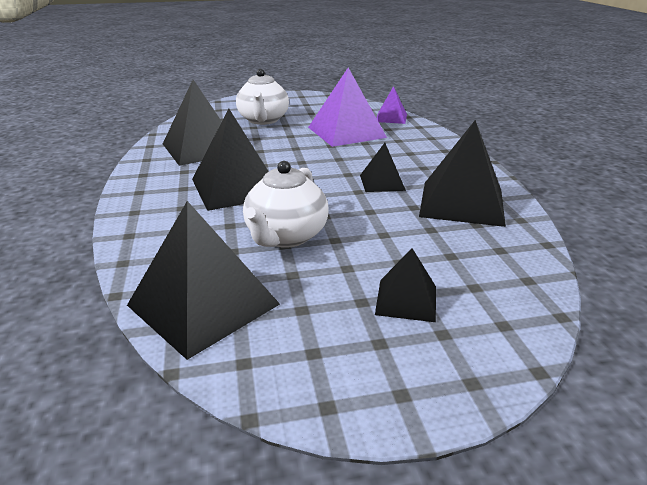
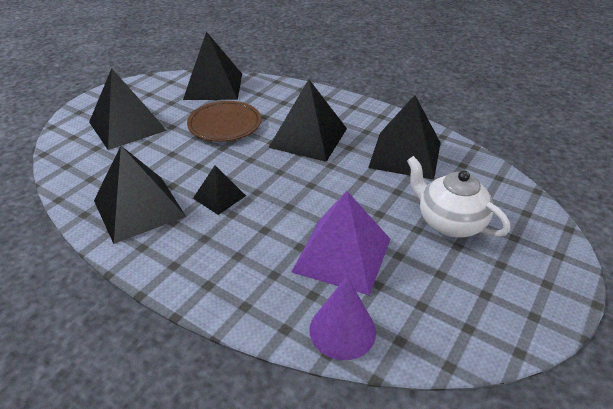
camera: 135 degrees right, 10 degrees up
(286, 236) = (225, 125): white teapot -> brown plate
(391, 118) = (342, 330): purple pyramid -> purple cone
(406, 300) = (127, 126): black pyramid -> black pyramid, size x1.86

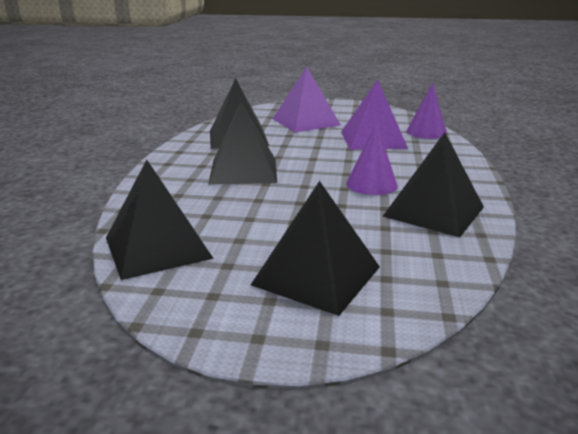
camera: 115 degrees left, 15 degrees down
(219, 197) = (371, 184): black pyramid -> purple cone
(225, 125) = (255, 212): brown plate -> none
(449, 222) = (306, 122): white teapot -> purple pyramid

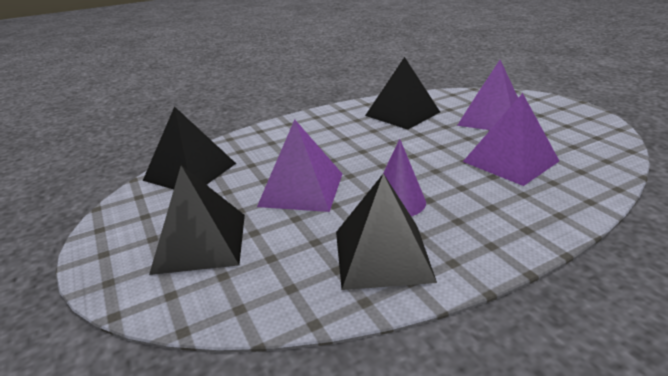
camera: 55 degrees right, 5 degrees up
(243, 170) = (342, 143): black pyramid -> none
(295, 208) = (301, 189): none -> purple pyramid
(426, 132) = (595, 178): purple cone -> none

